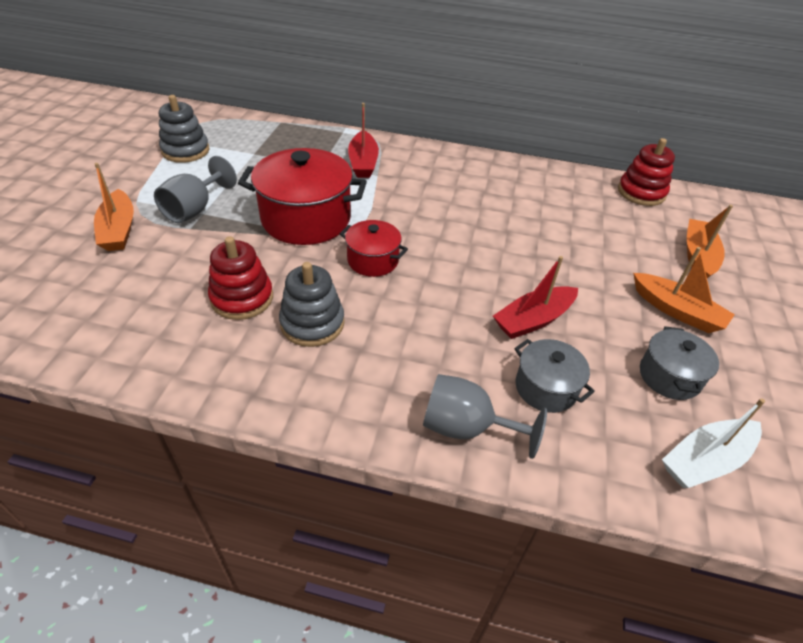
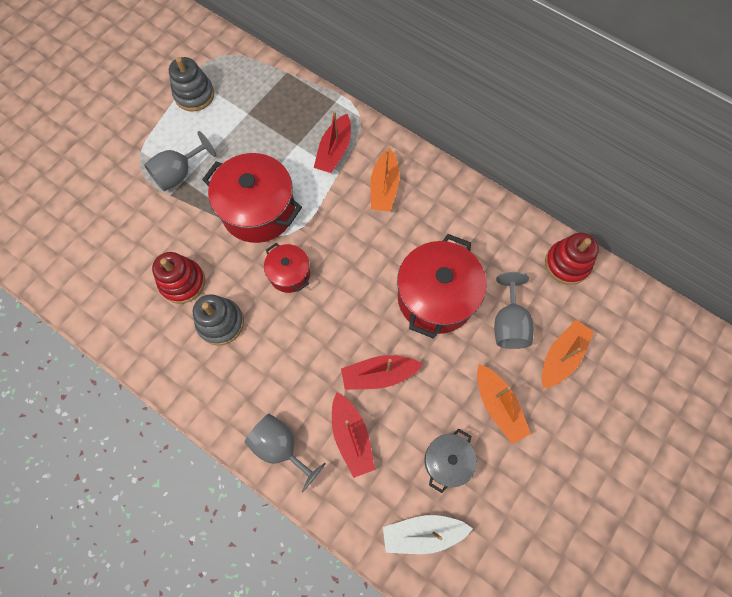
camera: 25 degrees right, 25 degrees up
(119, 230) = (120, 182): orange boat -> orange boat (384, 187)
(543, 242) = (436, 297): none -> red pot
(546, 388) = (351, 437): grey pot -> red boat
(629, 245) = (508, 323): none -> grey goblet

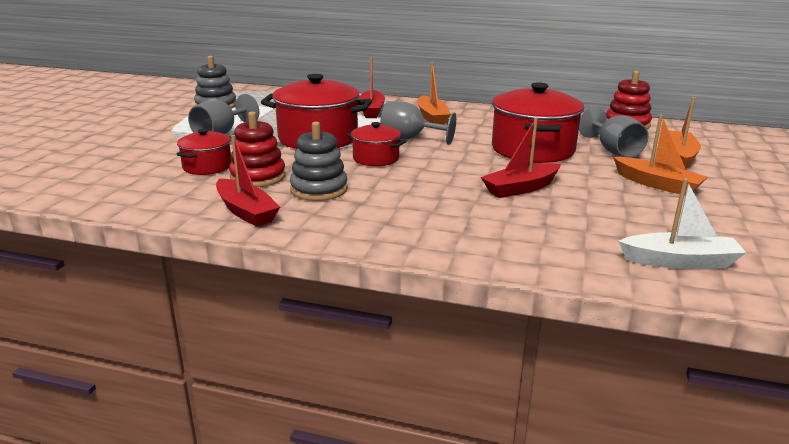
camera: 20 degrees left, 45 degrees down
(149, 248) = (207, 167): none -> red pot
(281, 447) = (454, 242): grey goblet -> grey goblet (409, 139)
(351, 437) = (529, 223): red boat -> red boat (246, 211)
(423, 533) = (680, 261): white boat -> white boat turned 150 degrees counterclockwise
(447, 461) = (647, 218): grey pot -> none

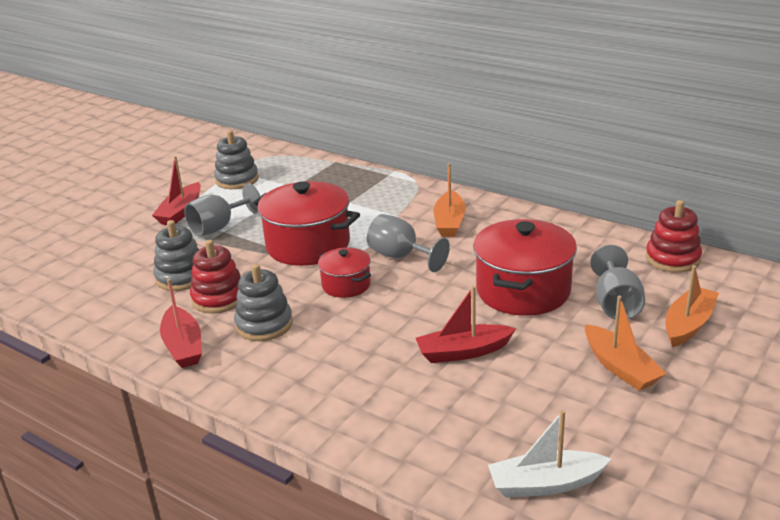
camera: 20 degrees right, 5 degrees up
(207, 167) = (181, 277): red pot -> grey stacking toy
(371, 111) = (390, 203): red boat -> red boat (181, 212)
(680, 261) = (545, 484): white boat -> white boat turned 150 degrees clockwise

